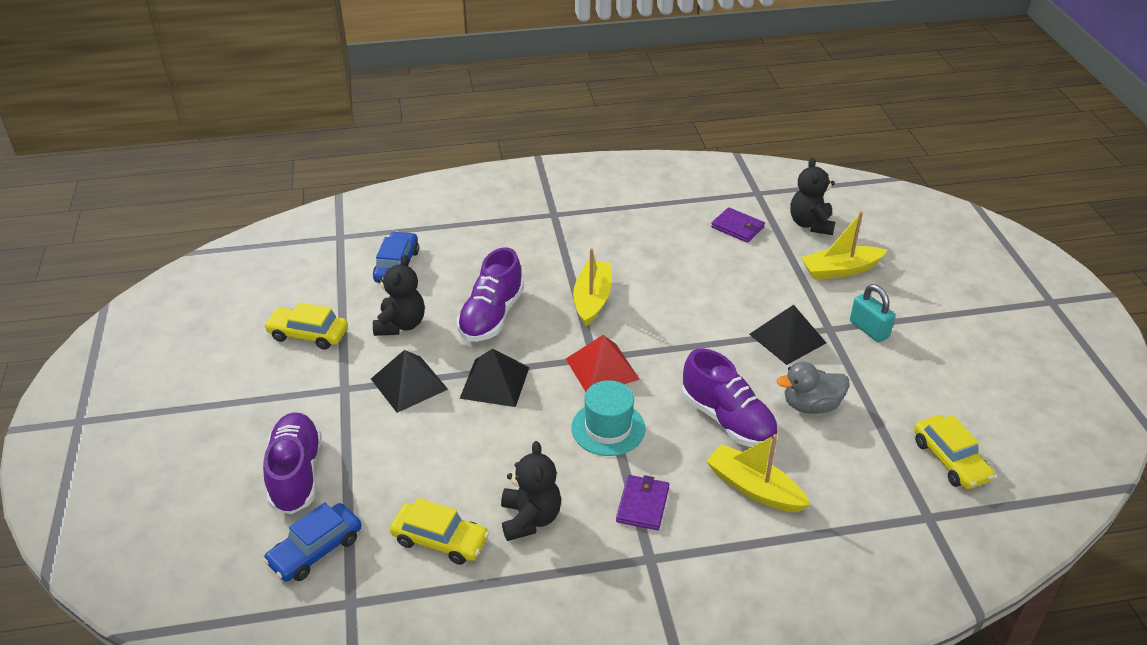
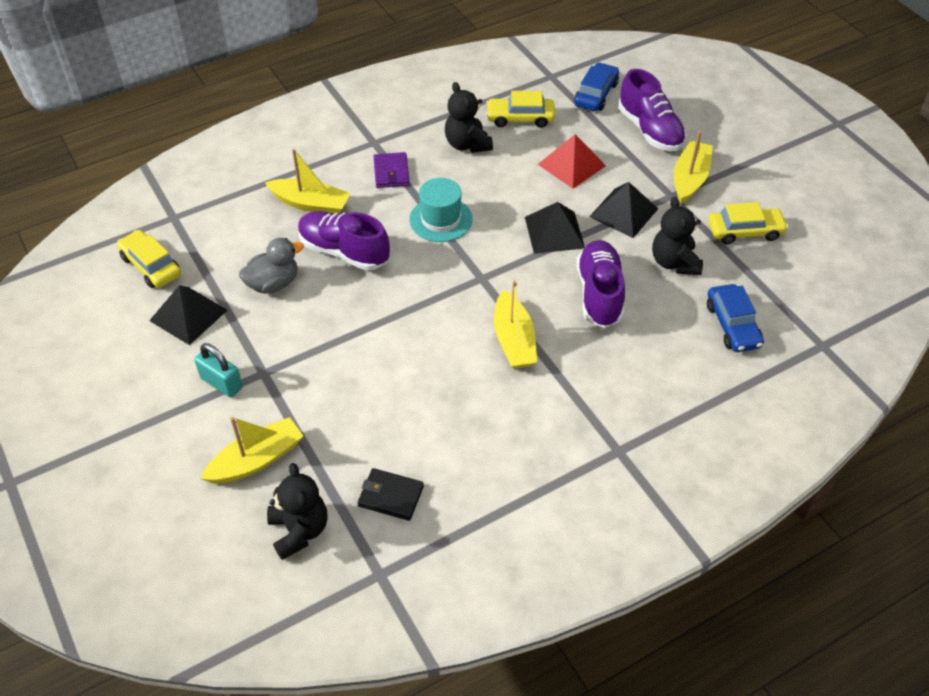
camera: 160 degrees right, 10 degrees up
(308, 401) = (690, 179): none -> yellow boat
(602, 369) = (469, 269): red pyramid -> red pyramid (572, 165)
(737, 227) = (390, 496): purple wallet -> black wallet
(787, 338) = (304, 349): black pyramid -> black pyramid (188, 315)

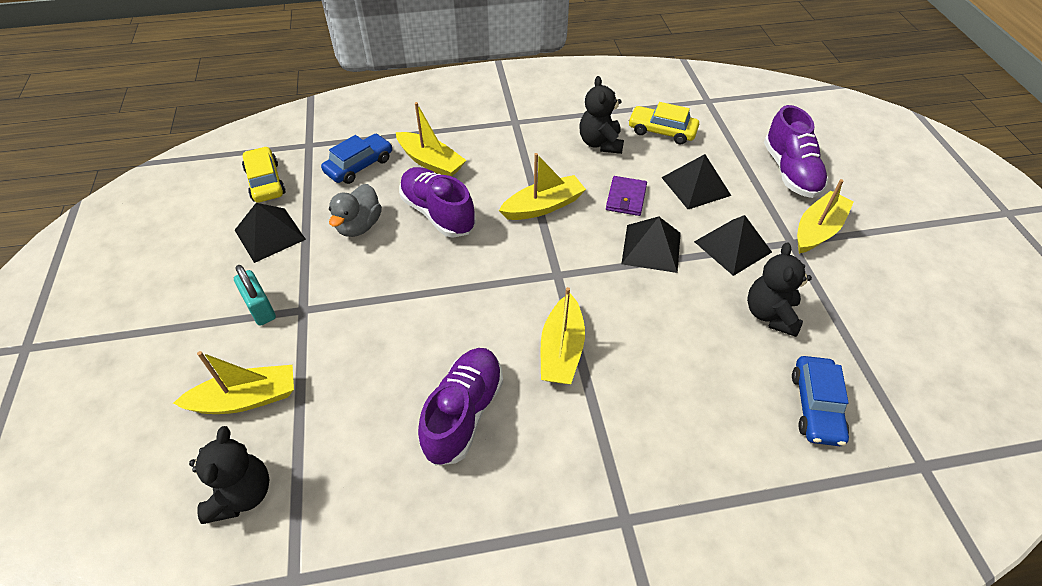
camera: 20 degrees right, 0 degrees up
(273, 283) = (359, 226): grey duck -> grey duck turned 120 degrees clockwise
(390, 496) = (352, 487): black wallet -> none
(391, 172) = (517, 152): purple wallet -> purple wallet (626, 198)
(440, 219) = (543, 206): turquoise hat -> yellow boat
(572, 165) = (696, 186): red pyramid -> black pyramid
(596, 94) = (746, 126): blue car -> blue car (359, 165)
(599, 294) = (674, 326): purple shoe -> purple shoe (463, 413)
(745, 231) = (864, 302): yellow car -> none

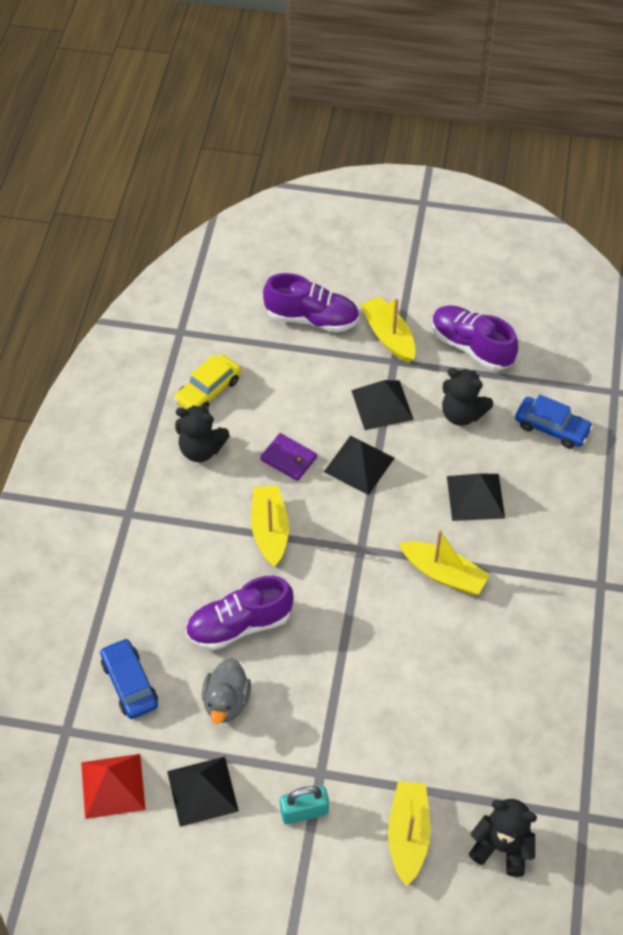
camera: 70 degrees left, 5 degrees up
(265, 182) = (112, 785): yellow car -> red pyramid
(359, 226) = (226, 702): grey duck -> grey duck turned 60 degrees clockwise
(431, 162) = (157, 612): yellow boat -> none
(463, 413) = (480, 664): purple shoe -> purple shoe (471, 347)
(696, 186) = (298, 397): black pyramid -> black pyramid (475, 497)

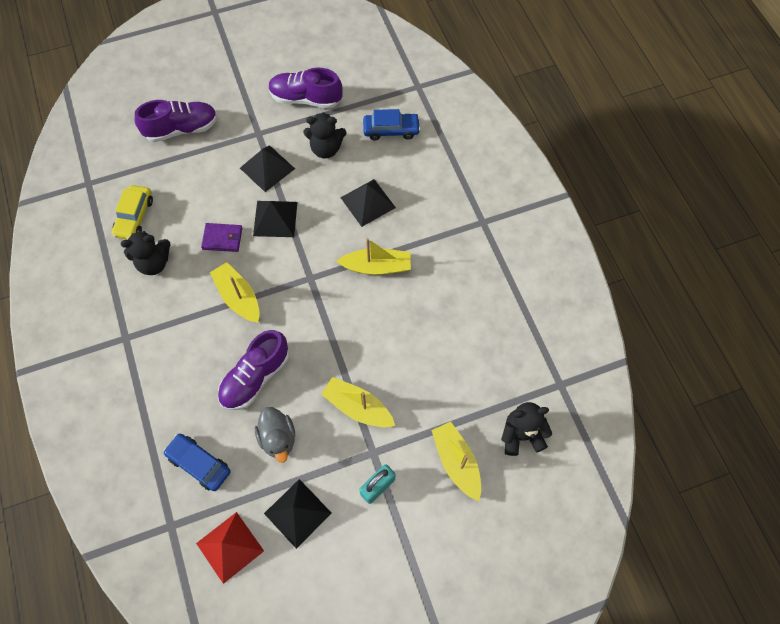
camera: 30 degrees left, 10 degrees up
(388, 336) = (244, 117): yellow boat -> yellow boat (358, 407)

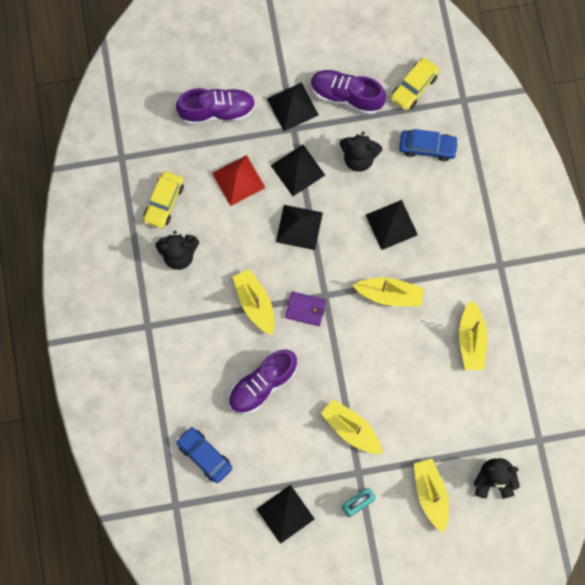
camera: 10 degrees right, 10 degrees up
(222, 238) = (246, 240): purple wallet -> purple wallet (305, 309)
(229, 547) = (224, 532): red pyramid -> red pyramid (238, 180)
(255, 115) = (292, 106): none -> black pyramid
(278, 438) = (276, 445): grey duck -> none
(369, 82) = (414, 87): none -> yellow car
(468, 297) = (471, 340): none -> yellow boat

